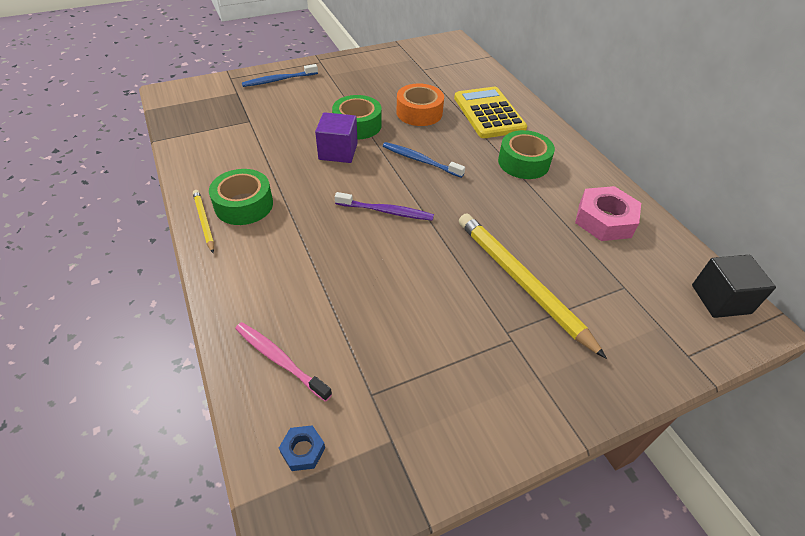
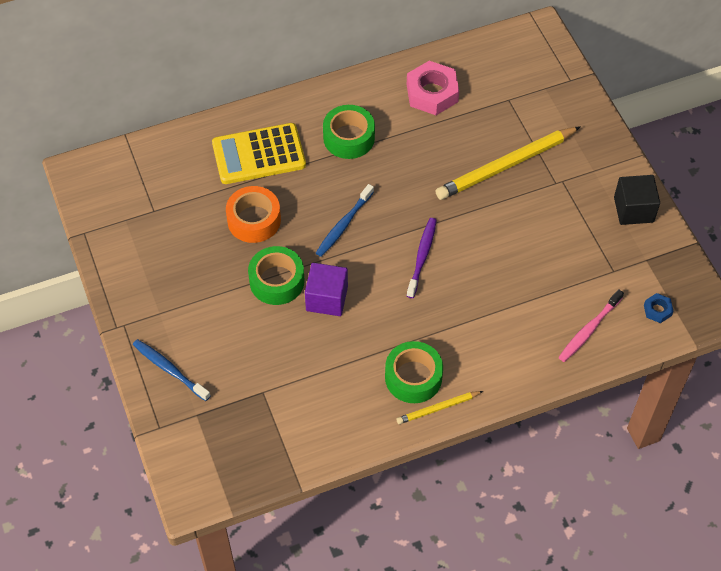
camera: 85 degrees left, 10 degrees up
(279, 80) = (169, 369): blue toothbrush -> blue toothbrush turned 150 degrees clockwise
(720, 299) = (519, 44): black cube -> black cube (633, 209)

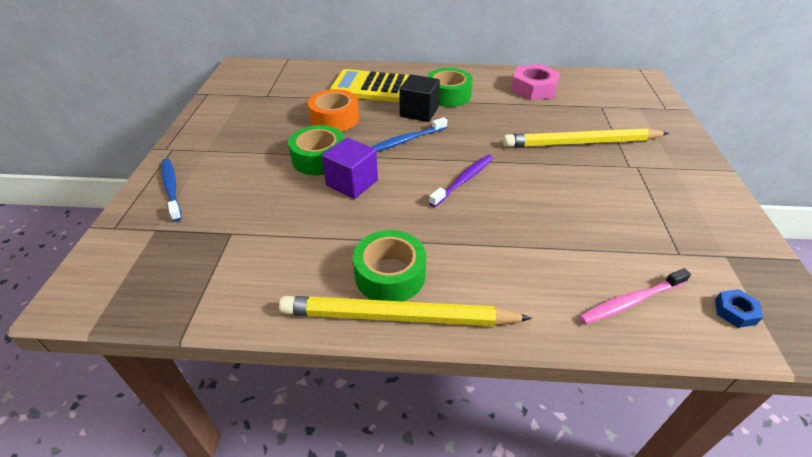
camera: 25 degrees right, 15 degrees down
(438, 408) = (398, 317): yellow pencil -> yellow pencil, size x2.02
(633, 209) = (716, 208): black cube -> black cube (419, 112)

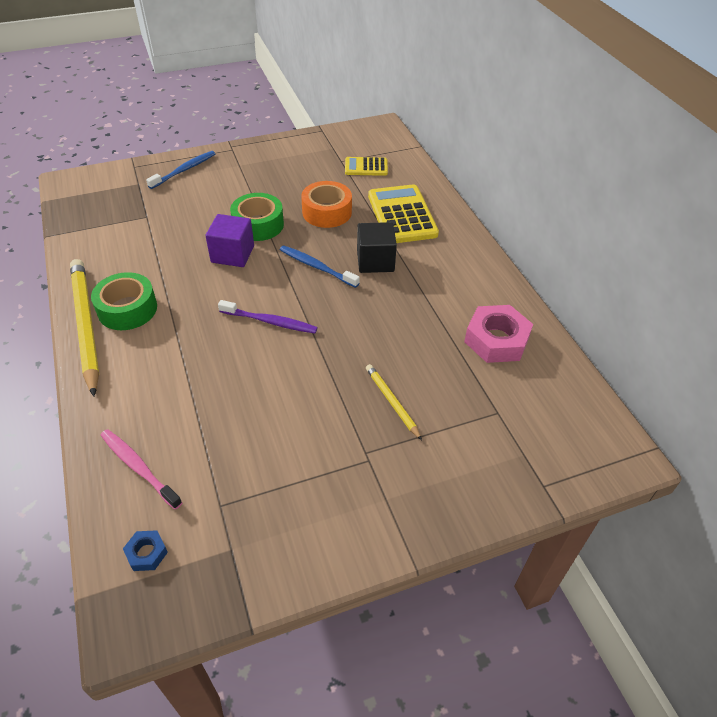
camera: 65 degrees right, 5 degrees up
(290, 86) = (366, 167): none -> yellow calculator
(448, 95) = (426, 273): green tape -> none
(581, 143) = (392, 402): yellow pencil -> yellow pencil, size x0.49

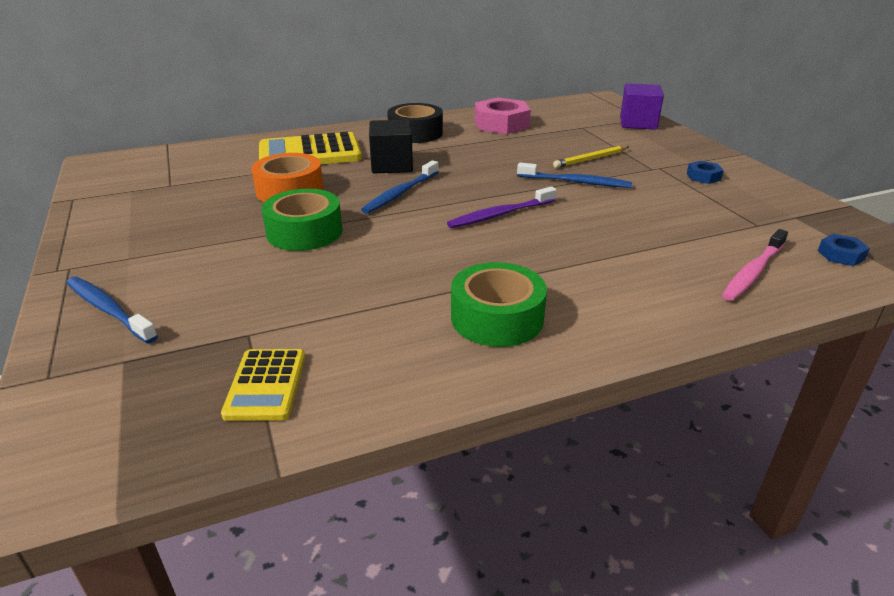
camera: 90 degrees left, 15 degrees down
(85, 325) = (542, 353): yellow pencil -> none
(232, 254) = (370, 246): purple cube -> purple cube (638, 123)
(270, 322) = (500, 214): purple toothbrush -> purple toothbrush turned 135 degrees counterclockwise
(332, 380) = (576, 182): none -> blue toothbrush
(340, 495) = (703, 176): none -> blue nut
(366, 167) = (197, 170): yellow calculator -> yellow calculator (266, 385)
(458, 275) = (415, 133): none -> black tape

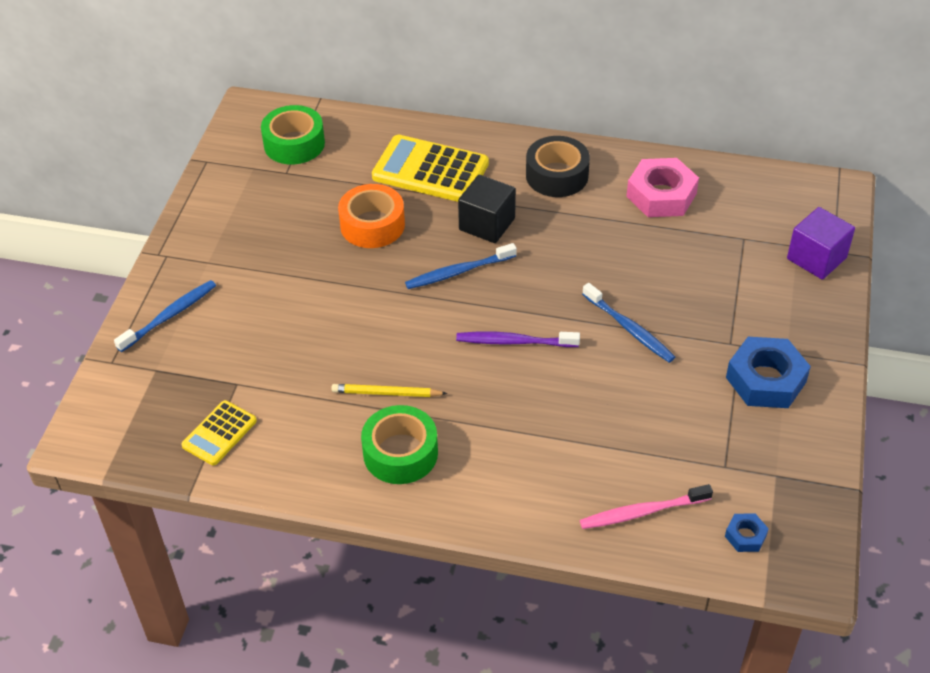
camera: 35 degrees right, 15 degrees up
(109, 310) = (169, 316): blue toothbrush -> blue toothbrush turned 60 degrees clockwise
(304, 232) = (344, 290): green tape -> green tape (294, 144)
(590, 159) = (685, 300): yellow pencil -> yellow pencil (386, 393)
(703, 176) = (766, 379): blue nut -> blue nut, size x2.08

